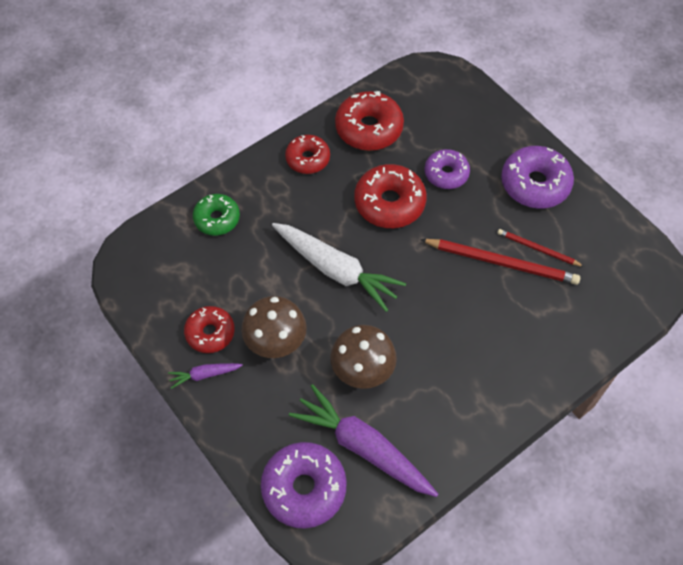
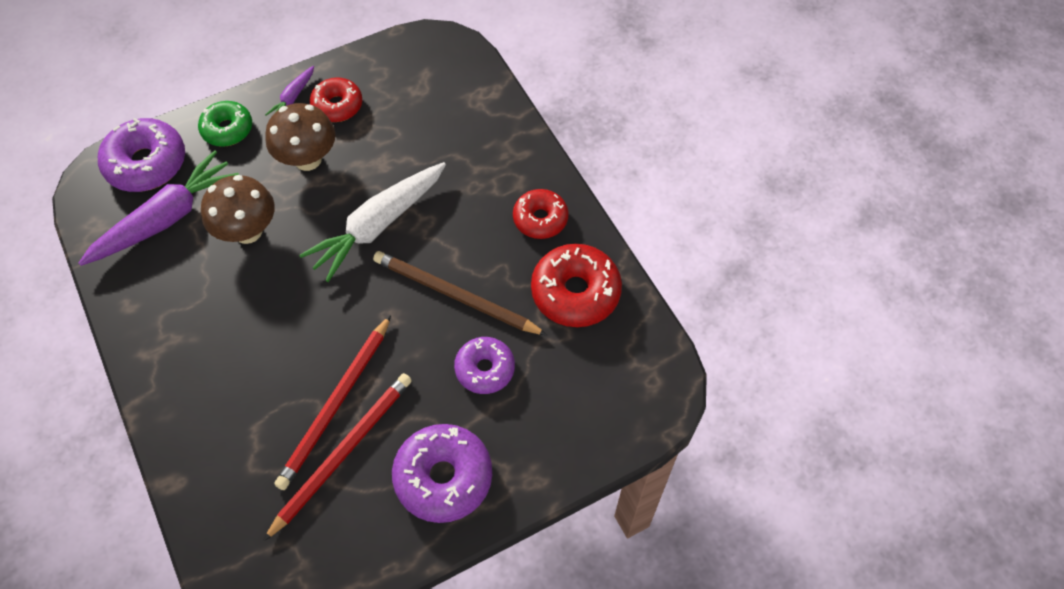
camera: 100 degrees right, 0 degrees up
(204, 375) = (293, 97): purple carrot -> purple carrot turned 150 degrees counterclockwise
(217, 219) = (475, 123): green donut -> green donut (227, 129)
(389, 203) = (455, 295): red donut -> brown pencil
(537, 249) = (343, 453): red pencil -> red pencil, size x1.75

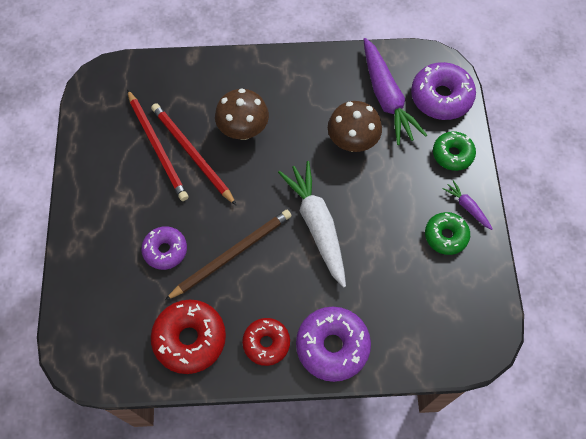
camera: 115 degrees right, 5 degrees up
(308, 159) = (400, 198): brown mushroom -> brown mushroom (243, 130)
(337, 106) = (445, 236): red donut -> green donut
(443, 477) = (108, 196): purple donut -> purple donut (332, 346)

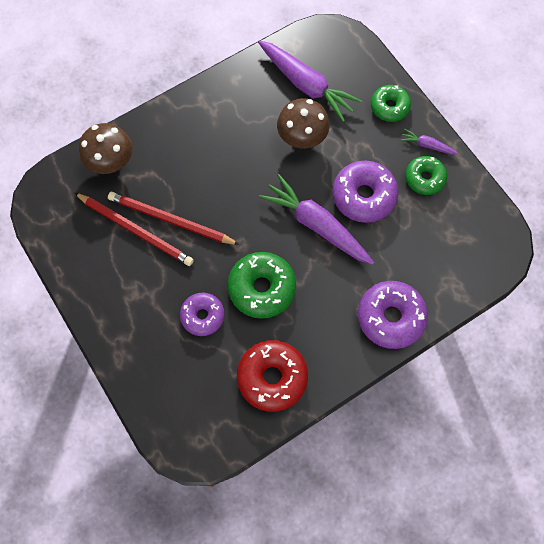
camera: 30 degrees left, 5 degrees up
(232, 254) = (262, 288): brown pencil -> green donut
(243, 130) = (202, 176): brown mushroom -> brown mushroom (111, 163)
(266, 343) = (337, 345): red donut -> none
(317, 225) = (317, 225): white carrot -> purple carrot
(441, 97) = (351, 62): purple donut -> purple donut (363, 196)

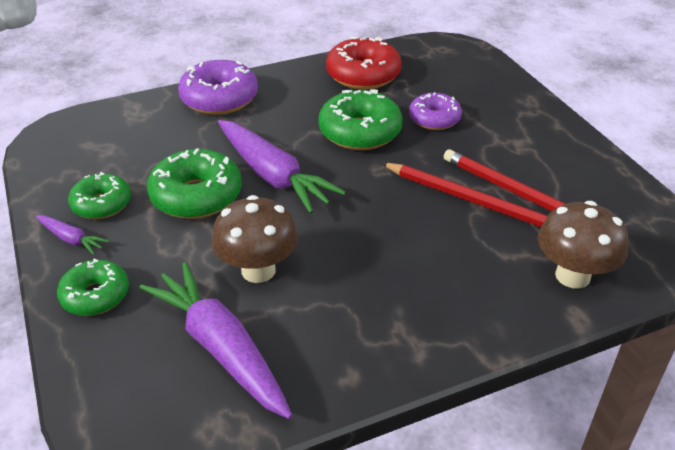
camera: 170 degrees left, 30 degrees down
(363, 196) = (196, 196): purple donut -> green donut

